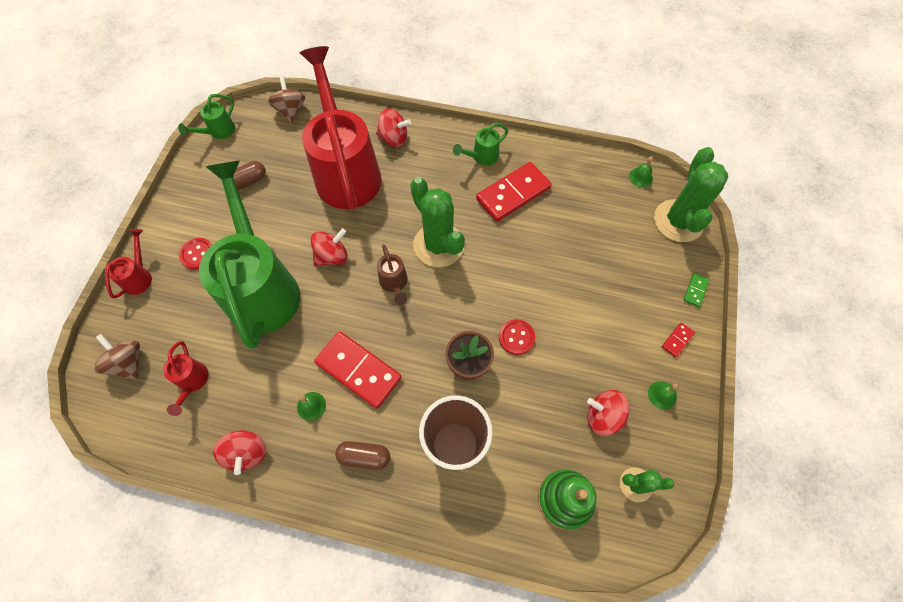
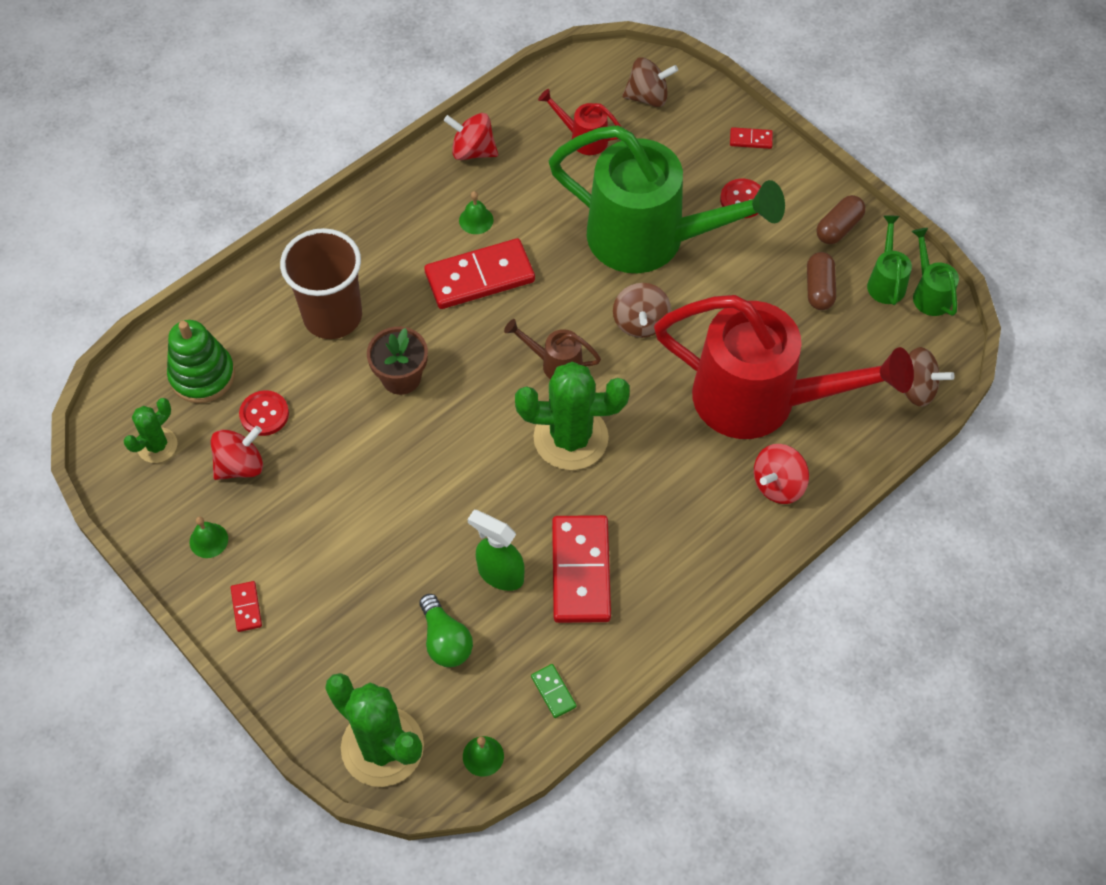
camera: 125 degrees right, 5 degrees down
(139, 276) = (751, 139): red watering can -> red domino
(332, 256) = (640, 322): red spinning top -> brown spinning top
(364, 456) = (388, 237): brown capsule -> brown capsule (838, 228)
(482, 157) = (668, 573): green watering can -> green watering can (886, 281)
(516, 337) = (391, 443): red button -> red button (264, 414)
(546, 228) = (500, 574): none -> green spray bottle
(603, 229) = (445, 640): none -> green light bulb
(695, 290) = (281, 681): green domino -> green domino (553, 692)

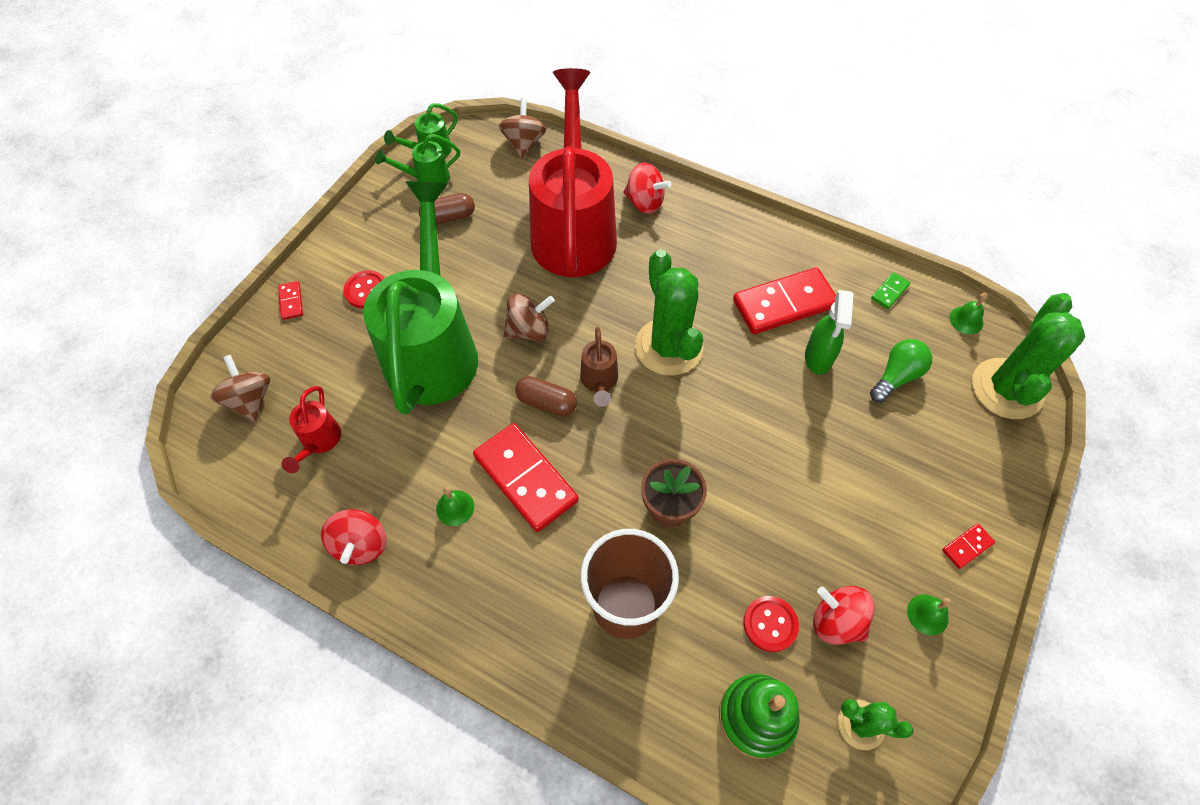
camera: 110 degrees left, 0 degrees up
(838, 228) = (379, 218): brown capsule -> brown capsule (546, 403)

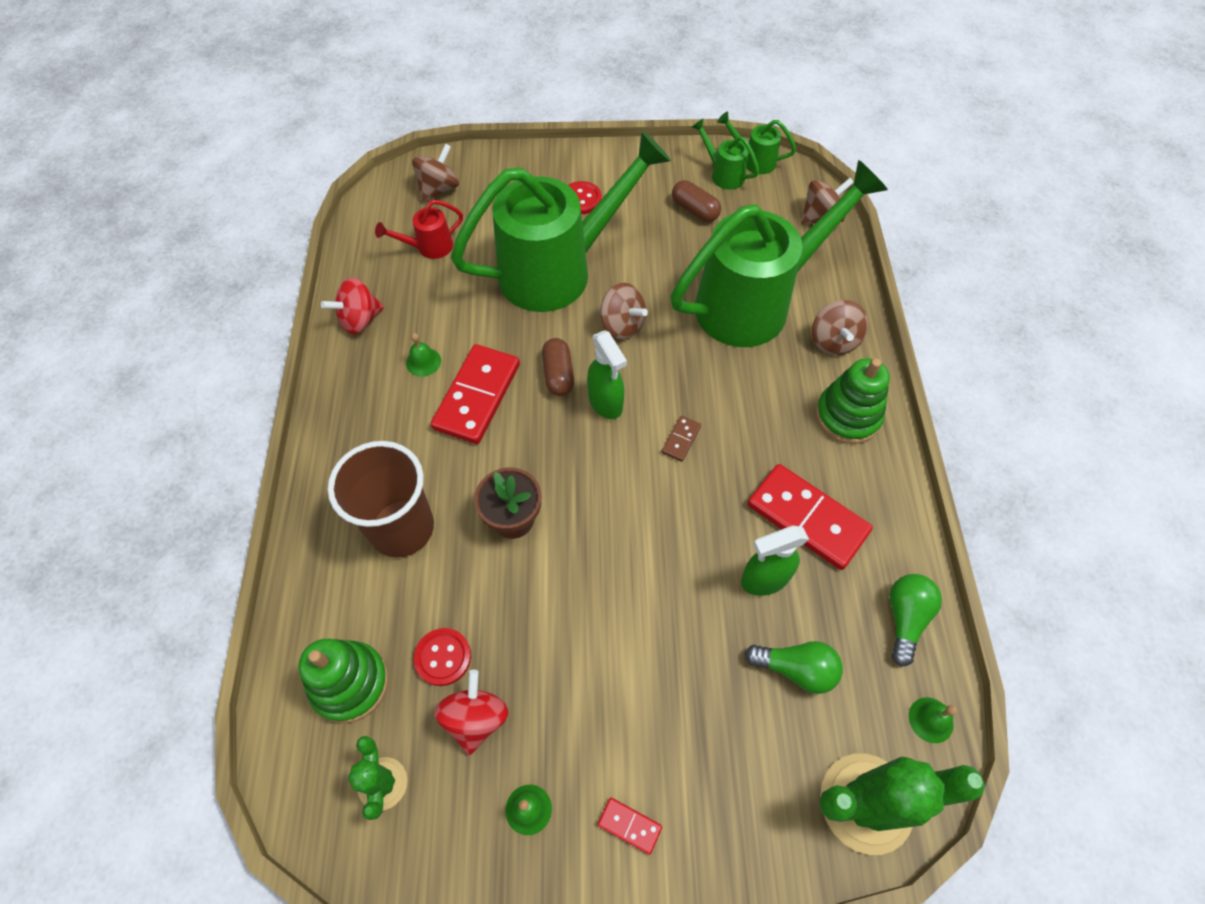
camera: 60 degrees right, 0 degrees up
(291, 301) = (538, 162): red domino -> none
(574, 230) = (754, 302): red watering can -> green watering can
(599, 381) = (606, 402): brown watering can -> green spray bottle
(645, 202) = (833, 341): red spinning top -> brown spinning top
(668, 347) = (681, 439): green cactus -> brown domino
(715, 232) = (847, 416): none -> green stacking toy
(890, 292) = (905, 618): green domino -> green light bulb

